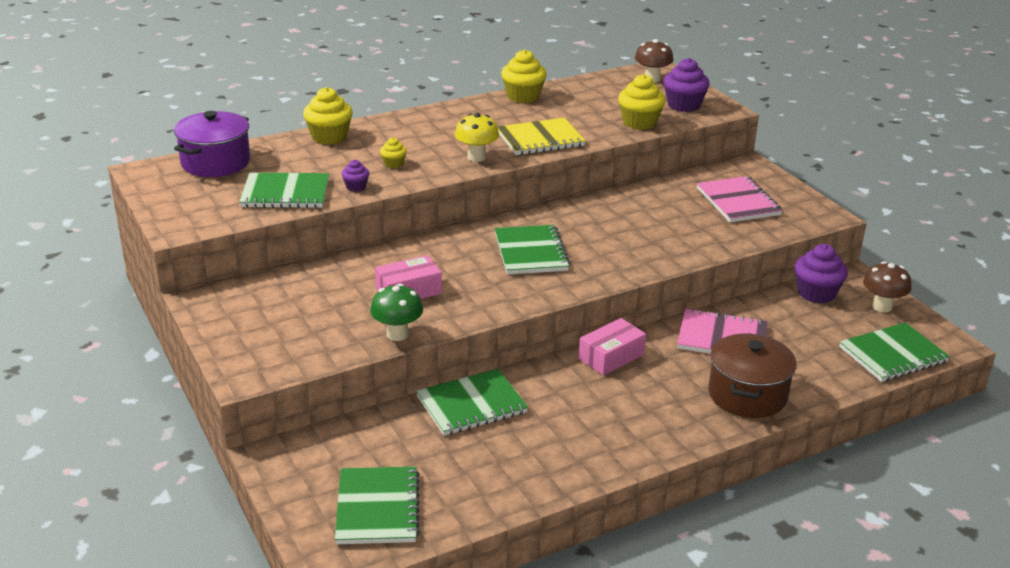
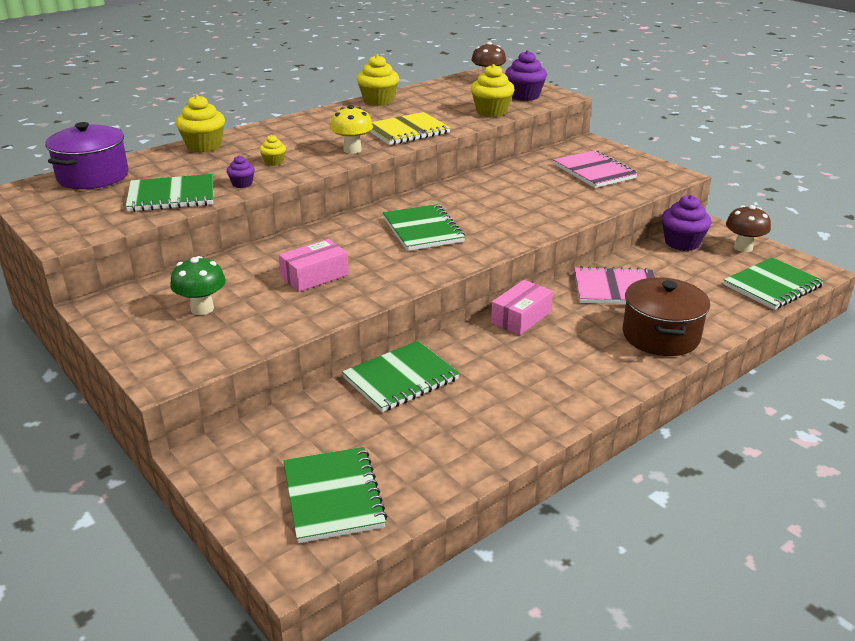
camera: 10 degrees left, 0 degrees up
(397, 334) = (315, 316): green mushroom -> green mushroom (202, 309)

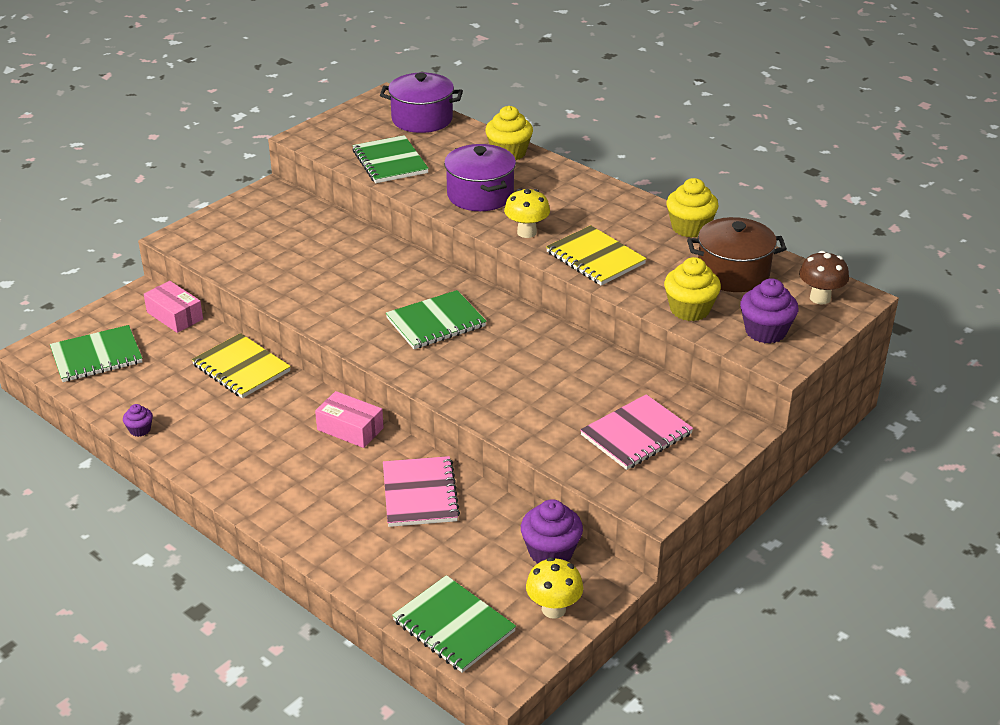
camera: 80 degrees right, 5 degrees up
(202, 309) = (270, 234): green mushroom -> none
(242, 184) = (423, 189): purple cupcake -> purple cupcake (140, 430)
(274, 162) = (480, 195): yellow cupcake -> purple pot
(314, 276) = (331, 276): pink box -> pink box (175, 316)
(401, 379) = (241, 368): green notebook -> yellow notebook
(660, 336) = (327, 525): brown pot -> brown pot (733, 273)
(743, 247) = (553, 609): brown mushroom -> yellow mushroom

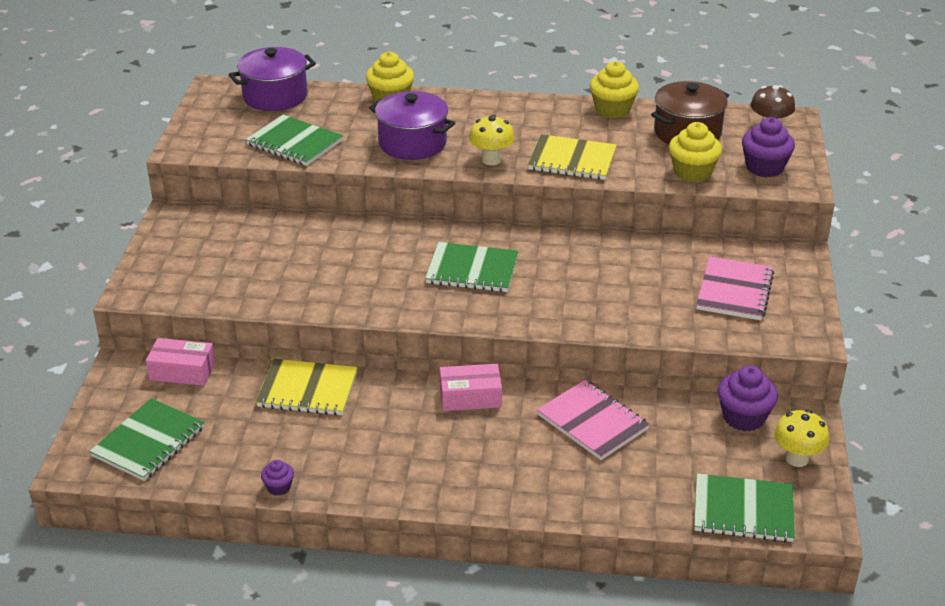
camera: 35 degrees left, 0 degrees up
(436, 322) = (472, 270): green notebook -> green notebook turned 75 degrees clockwise

